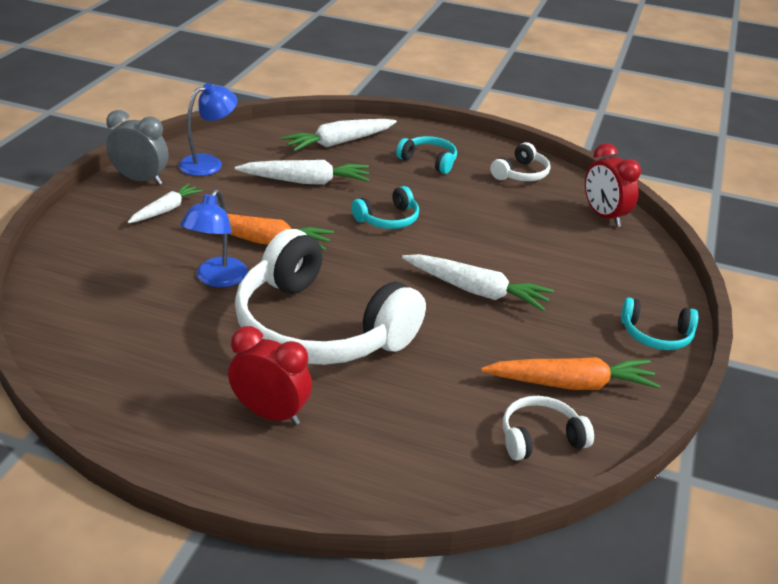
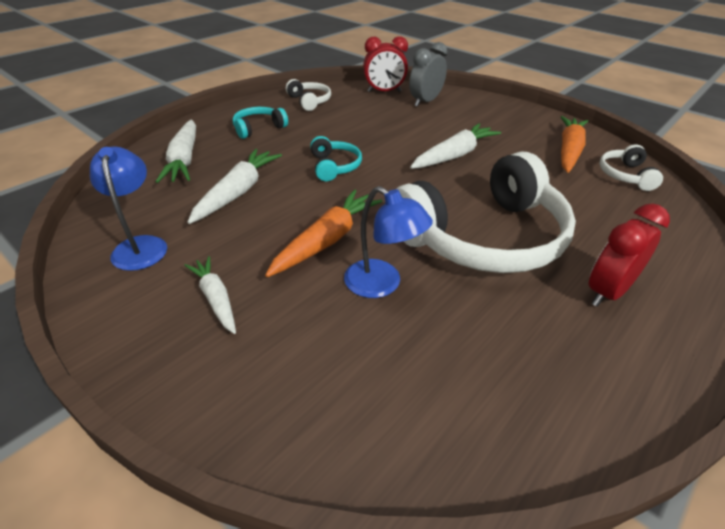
camera: 65 degrees left, 5 degrees up
(140, 180) = (124, 309): grey clock -> grey clock (425, 102)
(656, 335) = (521, 113): turquoise headphones -> none

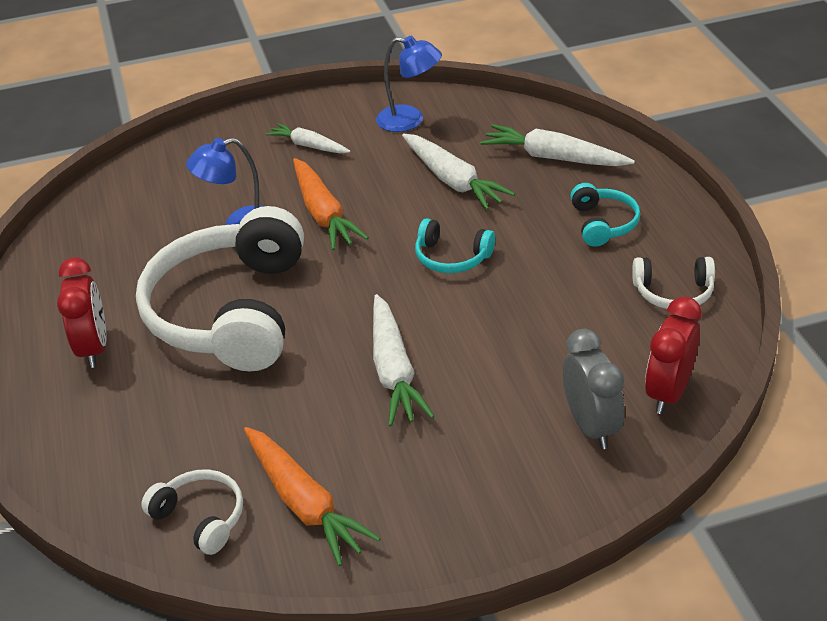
camera: 125 degrees right, 0 degrees up
(215, 298) = (308, 146): white carrot -> white carrot turned 150 degrees counterclockwise

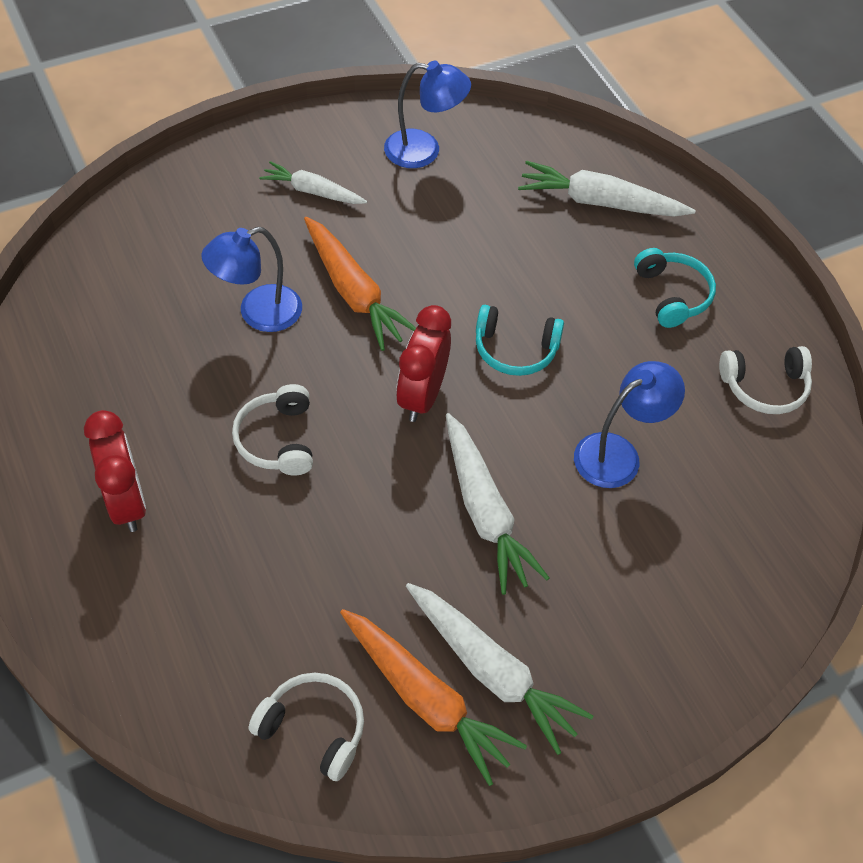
camera: 15 degrees left, 15 degrees up
(230, 311) = (277, 439): white headphones -> white headphones, size x0.43
(453, 181) = (493, 239): white carrot -> white carrot (492, 671)
(525, 335) = (618, 453): none -> blue lamp
(591, 426) = (712, 571): grey clock -> none
(668, 393) = (784, 522): red clock -> red clock (422, 396)

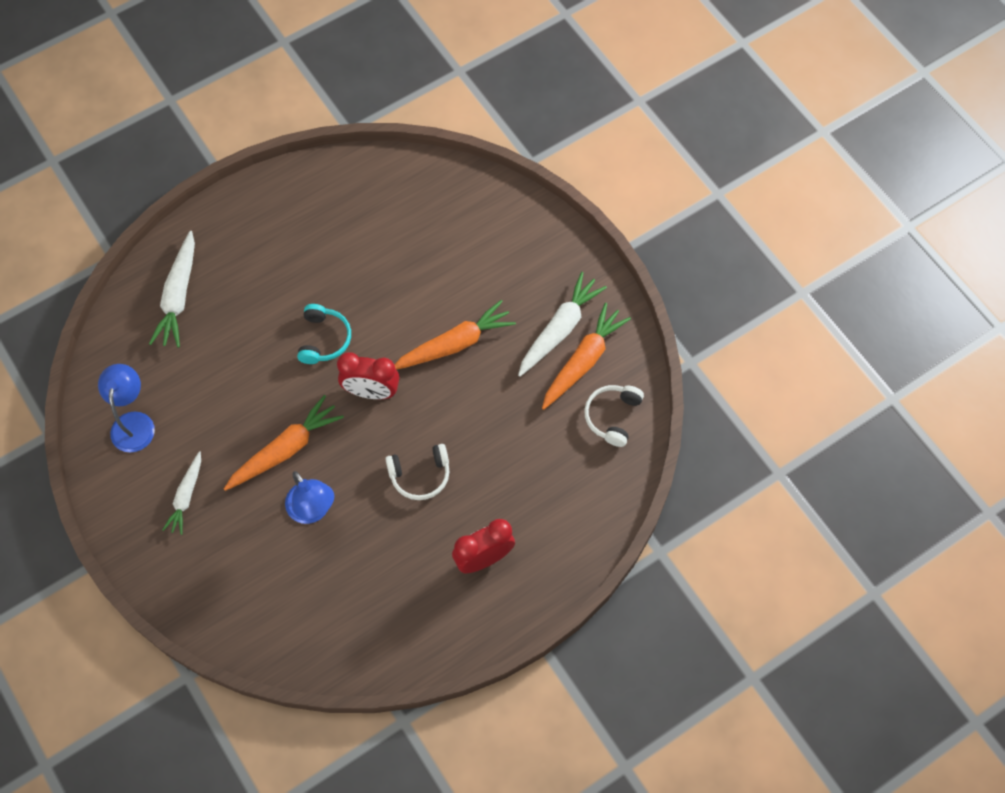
camera: 95 degrees left, 10 degrees up
(485, 512) = (455, 344): white carrot -> orange carrot
(618, 453) = (399, 273): blue lamp -> none
(672, 295) = (263, 246): turquoise headphones -> none
(764, 387) = (335, 192): white headphones -> none

